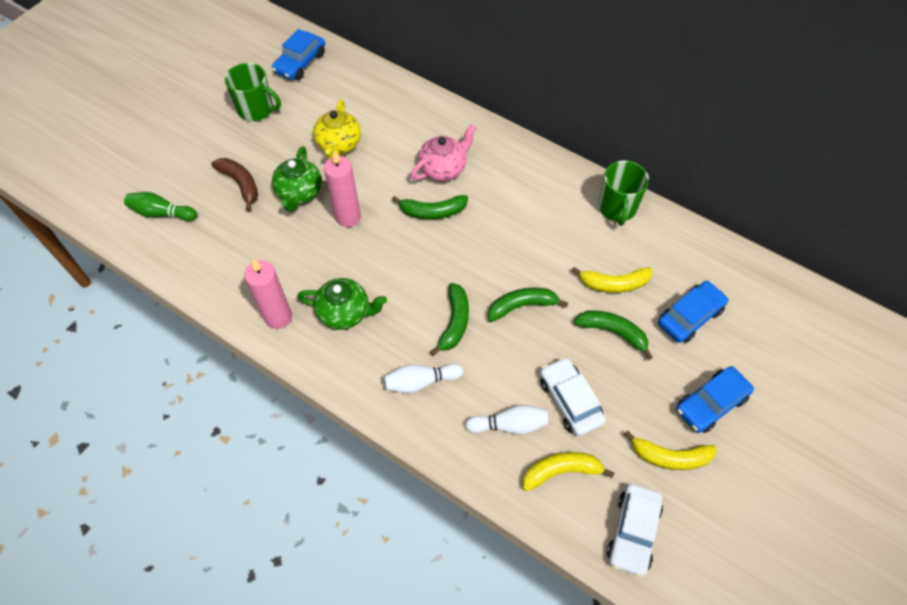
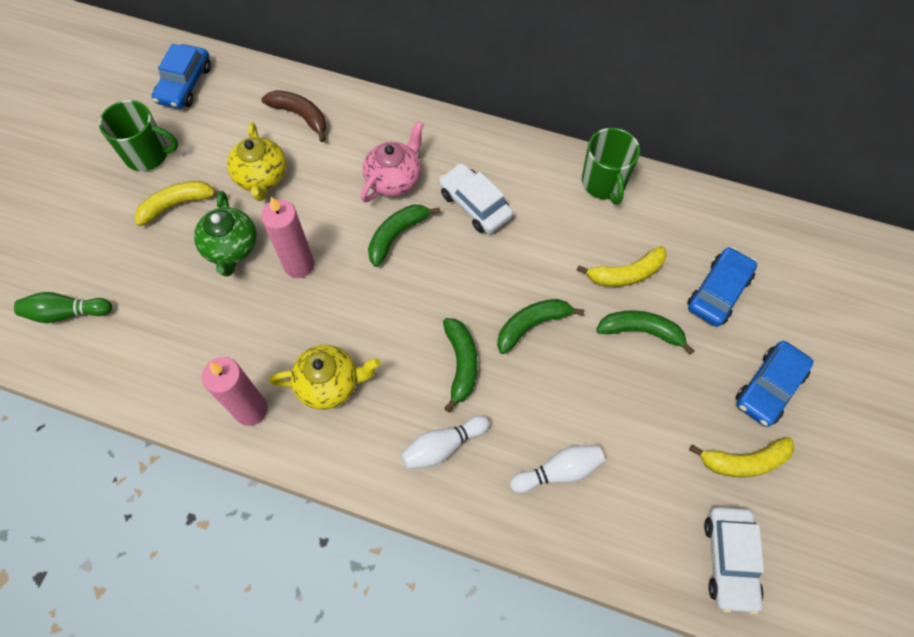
camera: 15 degrees left, 5 degrees up
(240, 184) = (155, 253): brown banana -> brown banana (300, 116)
(345, 312) = (329, 384): green teapot -> yellow teapot
(432, 212) = (397, 235): green banana -> green banana turned 150 degrees clockwise
(561, 471) = (632, 511): yellow banana -> yellow banana (177, 204)
(570, 400) = (617, 424): white car -> white car (475, 205)

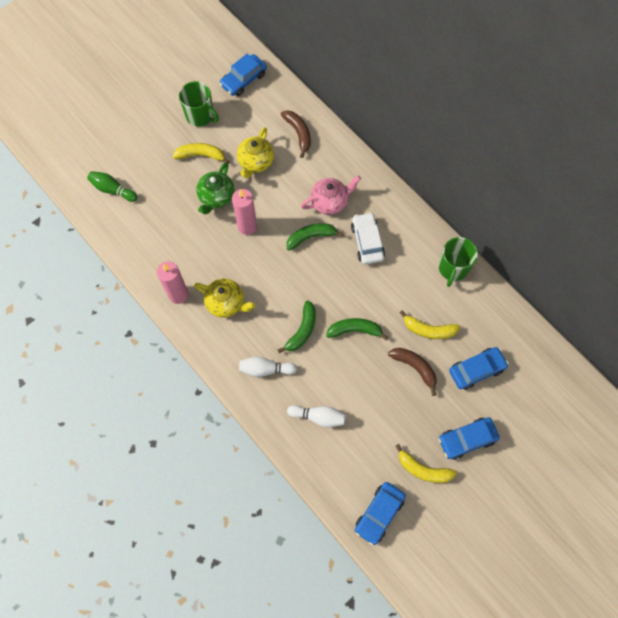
camera: 30 degrees right, 5 degrees up
(641, 331) = (415, 367): green banana -> brown banana
(729, 560) = (379, 513): white car -> blue car

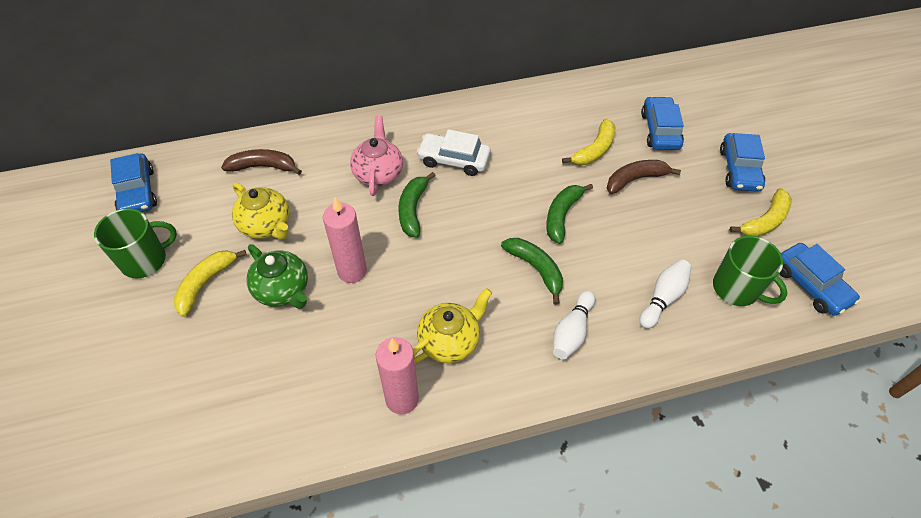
camera: 65 degrees left, 15 degrees down
(113, 190) = (165, 426): green bowling pin -> none
(453, 268) = (530, 102): green mug -> green mug (736, 289)

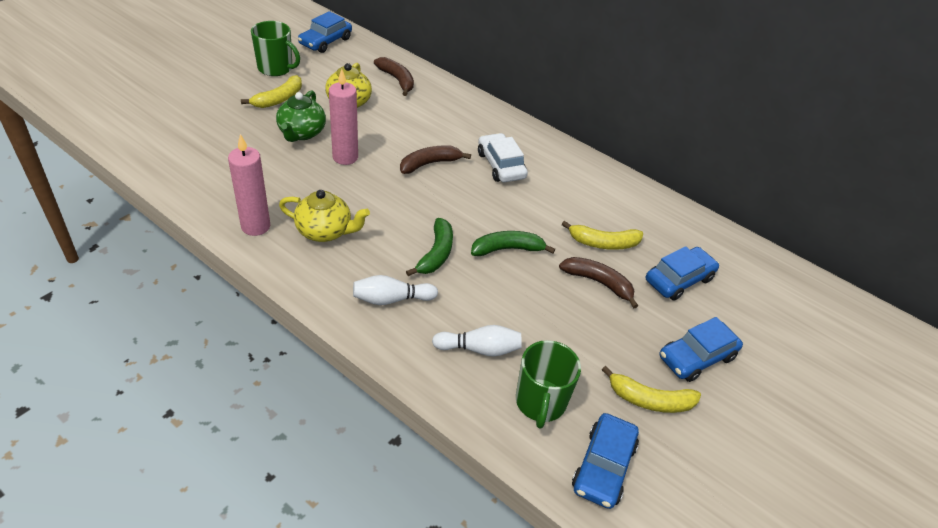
camera: 50 degrees right, 10 degrees down
(205, 283) = (279, 99): yellow banana -> yellow banana turned 135 degrees clockwise
(378, 173) = (446, 133): pink teapot -> none
(413, 209) = (429, 164): green banana -> brown banana

